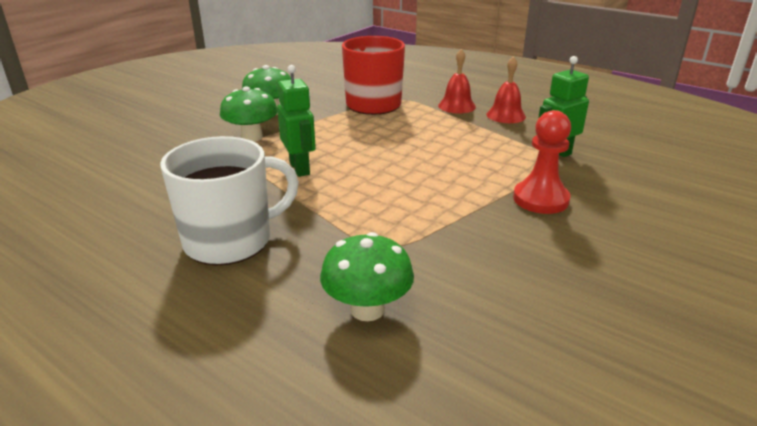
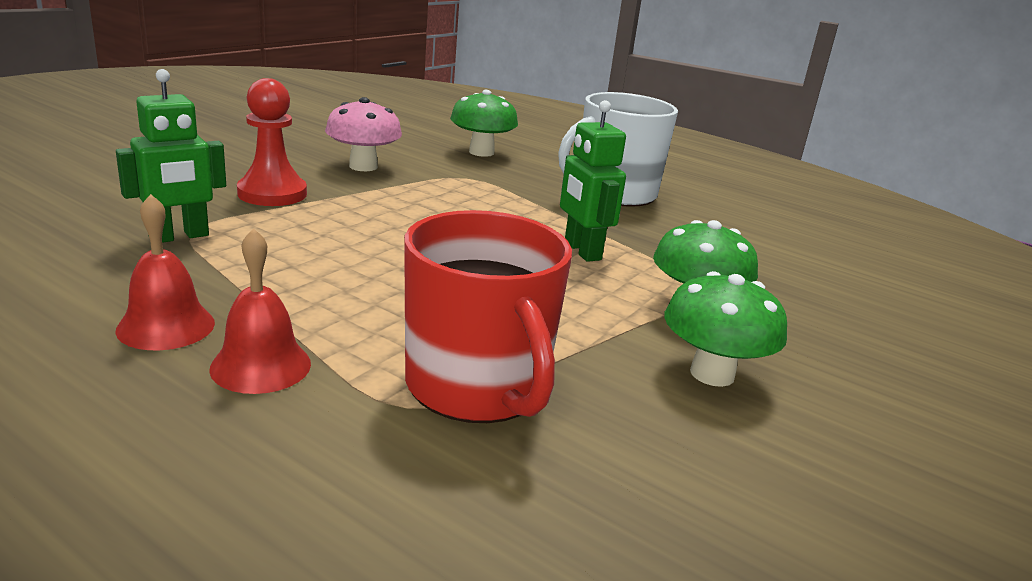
camera: 175 degrees right, 5 degrees down
(494, 250) = (363, 166): none -> pink mushroom

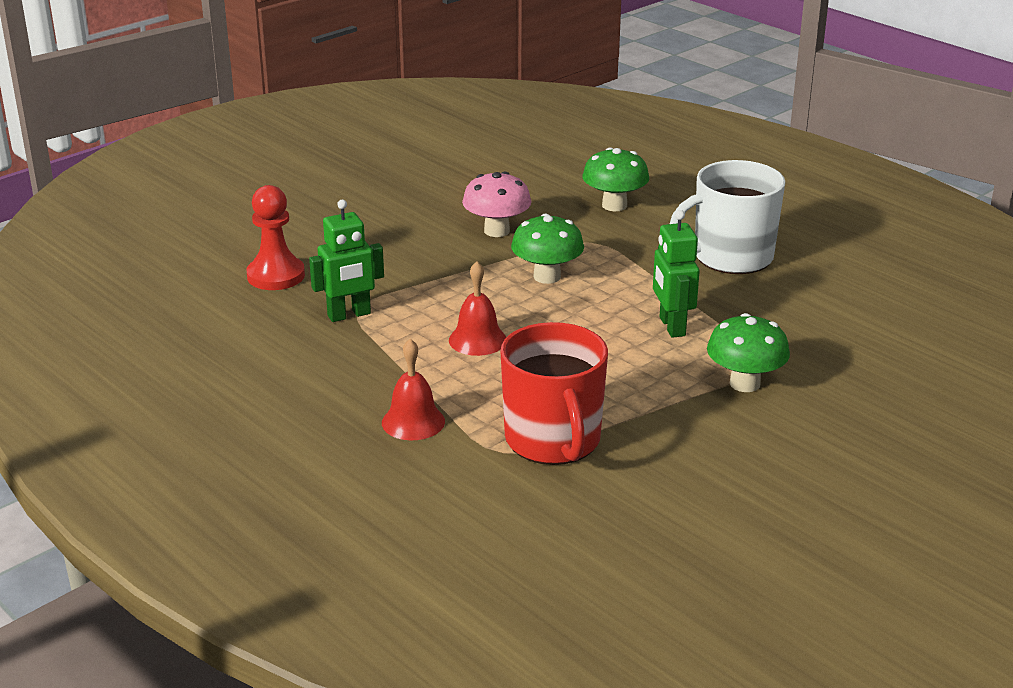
camera: 15 degrees right, 5 degrees up
(166, 326) = (351, 392): red bell -> red bell (477, 340)
(272, 194) = (417, 267): red pawn -> red pawn (276, 276)
(712, 373) = (728, 437): green mushroom -> green mushroom (547, 276)

